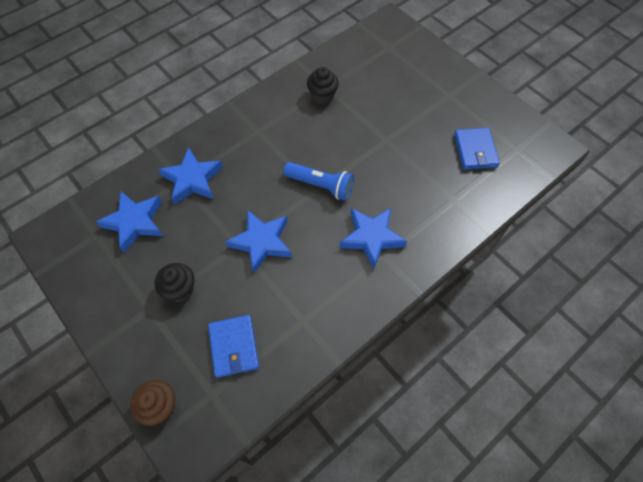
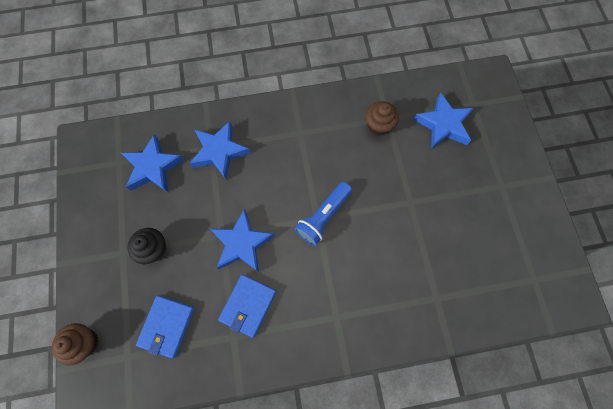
camera: 30 degrees right, 10 degrees up
(320, 185) = (323, 216): blue flashlight -> blue flashlight turned 75 degrees clockwise
(322, 96) = (378, 126): black cupcake -> brown cupcake
(371, 237) = (337, 293): blue star -> blue star (443, 124)
(475, 150) = (490, 259): blue wallet -> blue wallet (248, 305)

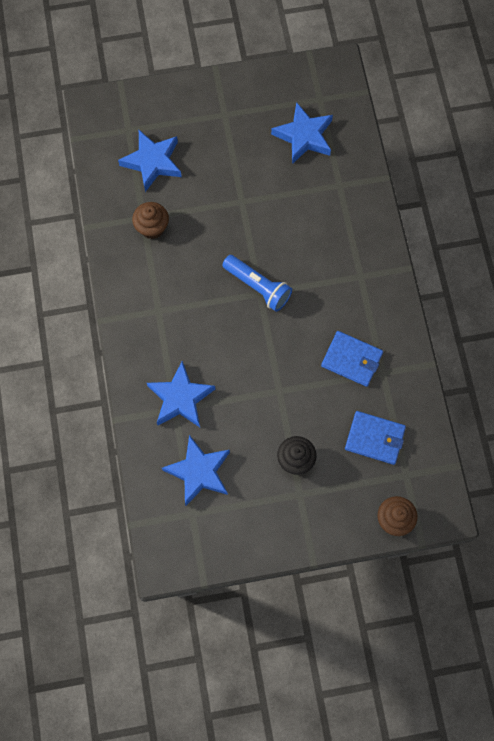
camera: 90 degrees left, 0 degrees up
(242, 243) = (288, 368): blue star -> blue star (304, 136)

